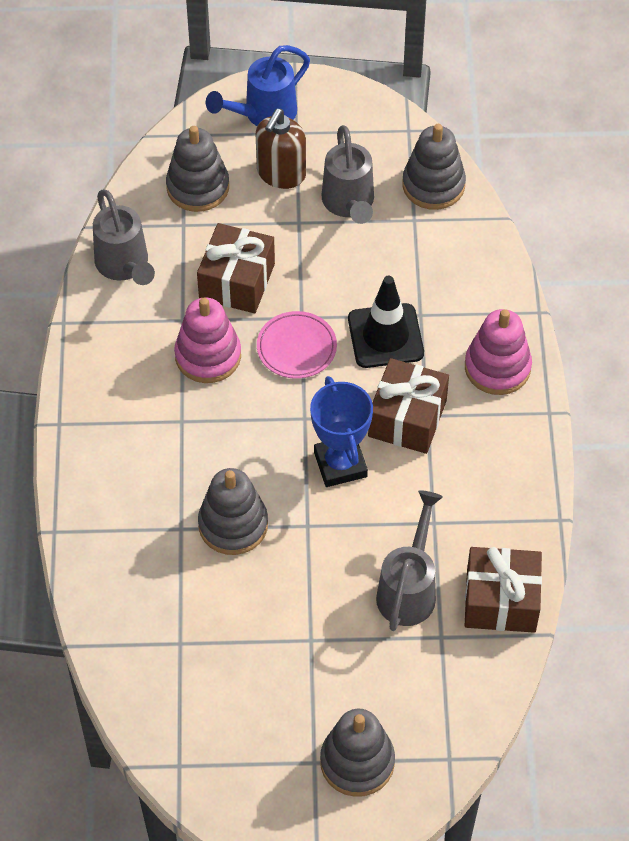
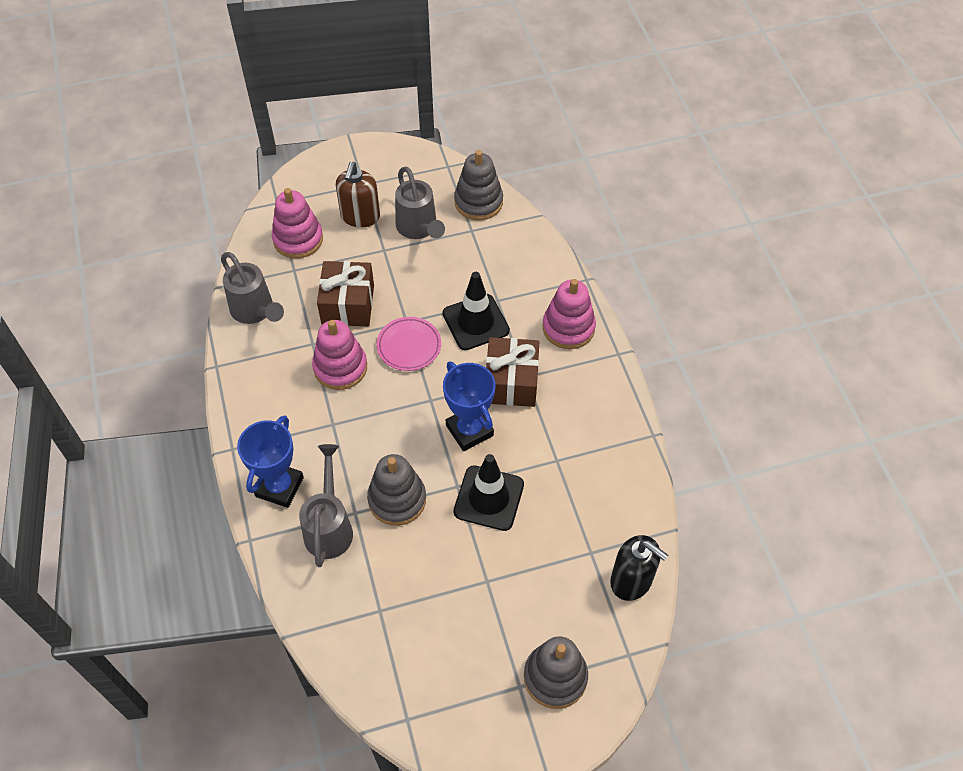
camera: 15 degrees left, 0 degrees up
(102, 479) = (279, 487): none -> blue trophy
(198, 187) = (298, 239): grey stacking toy -> pink stacking toy
(263, 114) = (334, 176): blue watering can -> none
(340, 548) = (489, 498): none -> black traffic cone
(409, 589) = (553, 519): grey watering can -> grey watering can (329, 526)
(479, 679) = (631, 580): none -> black soap dispenser
(501, 601) = (628, 511): brown gift -> none

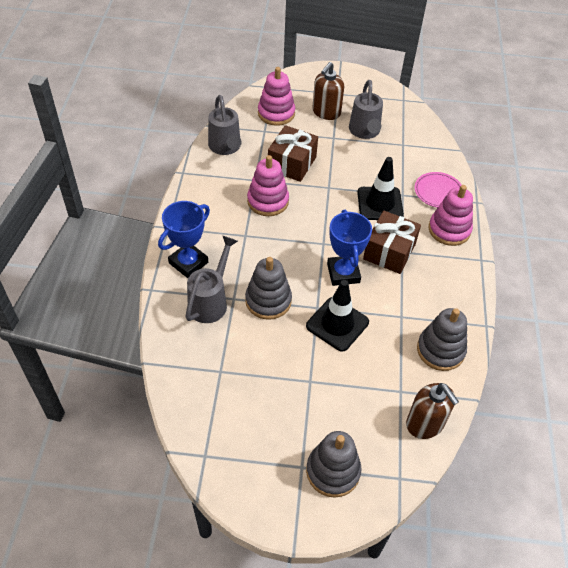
camera: 20 degrees right, 5 degrees down
(409, 346) = (323, 203): pink plate -> pink plate (438, 192)
(478, 202) = (416, 128): grey stacking toy -> grey stacking toy (440, 350)
(631, 580) = (425, 424): black soap dispenser -> brown soap dispenser

